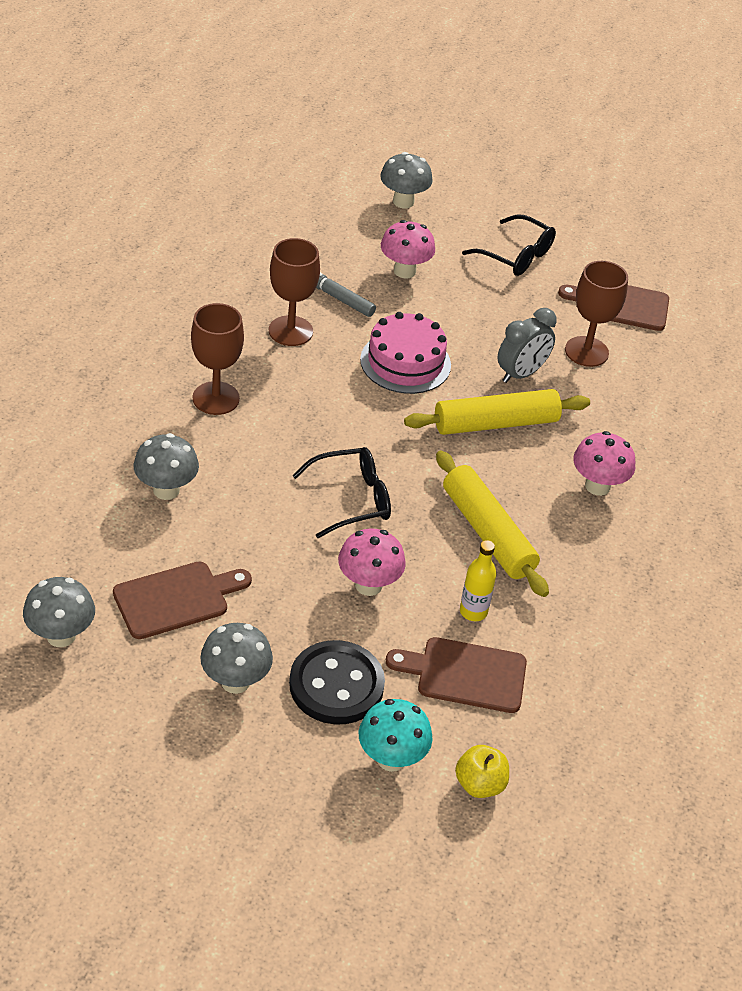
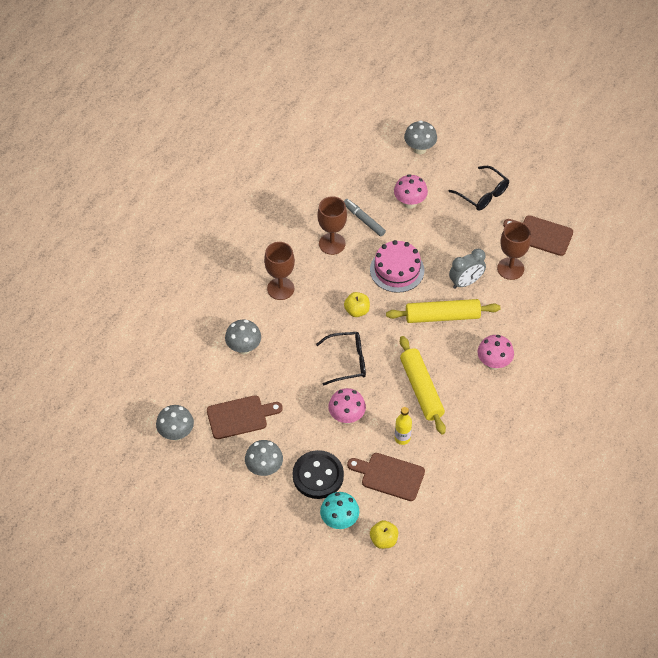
camera: 15 degrees right, 10 degrees up
(352, 423) = (357, 311): none -> yellow apple

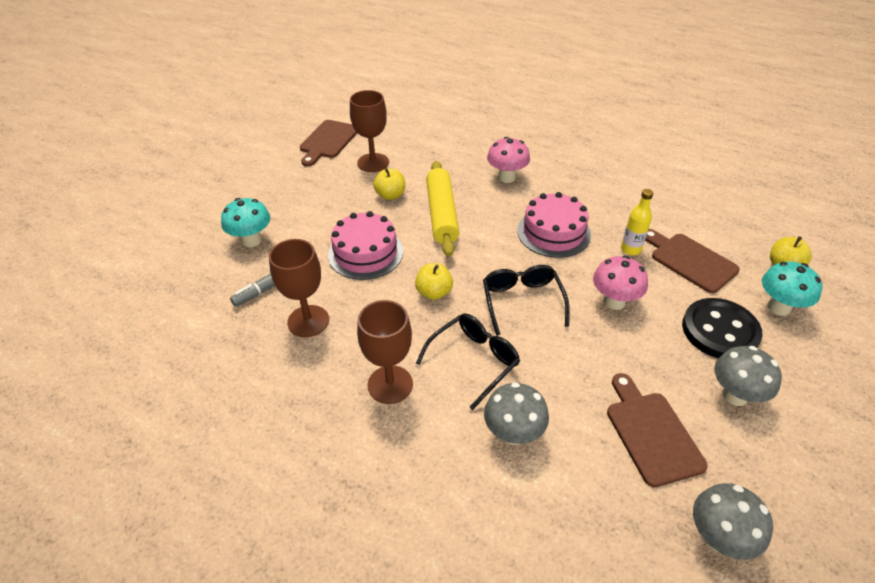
camera: 90 degrees left, 10 degrees down
(389, 476) = (690, 260): brown cutting board -> brown cutting board turned 120 degrees clockwise
(409, 203) = (252, 240): pink mushroom -> turquoise mushroom
(419, 149) = (159, 230): grey mushroom -> none
(421, 389) = (553, 232): yellow rolling pin -> pink cake
(466, 282) = (390, 195): grey clock -> yellow apple
(483, 194) = (256, 179): black glasses -> black glasses (474, 360)

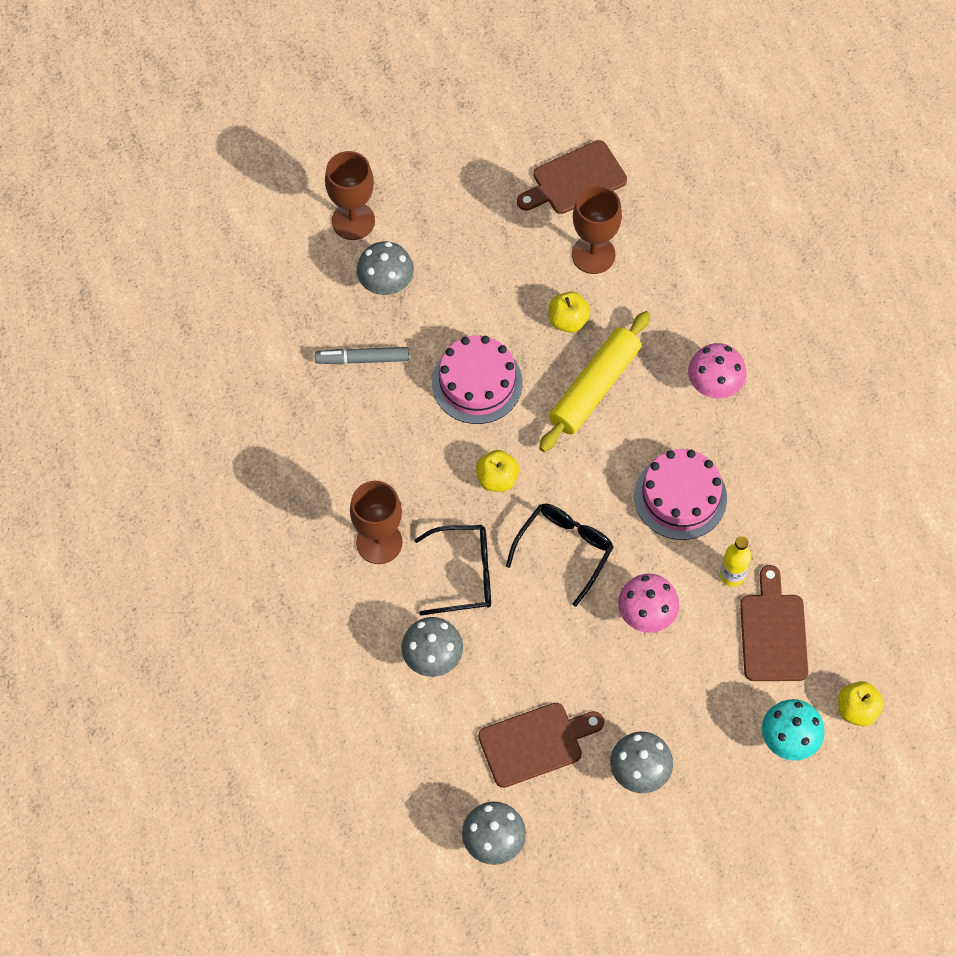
camera: 40 degrees right, 20 degrees up
(252, 240) = (386, 285): turquoise mushroom -> grey mushroom
(308, 321) = (364, 426): brown goblet -> brown goblet (353, 221)
(651, 433) = (535, 743): brown cutting board -> brown cutting board turned 45 degrees clockwise
(720, 331) = (703, 716): black button -> none

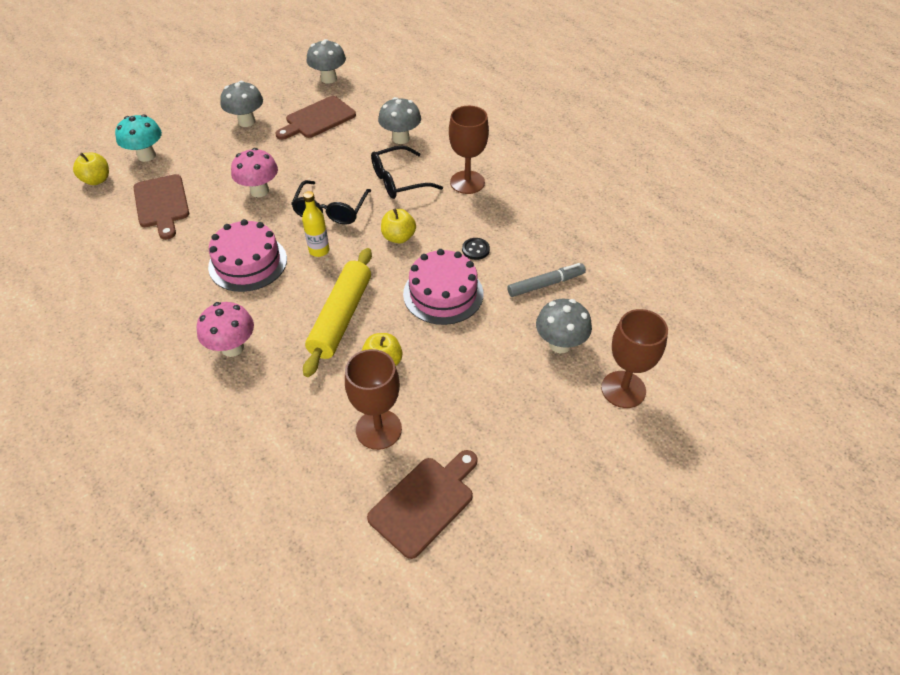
camera: 160 degrees right, 15 degrees down
(416, 431) = (475, 249): none -> black button
(732, 575) = (197, 227): yellow bottle -> yellow bottle (319, 250)

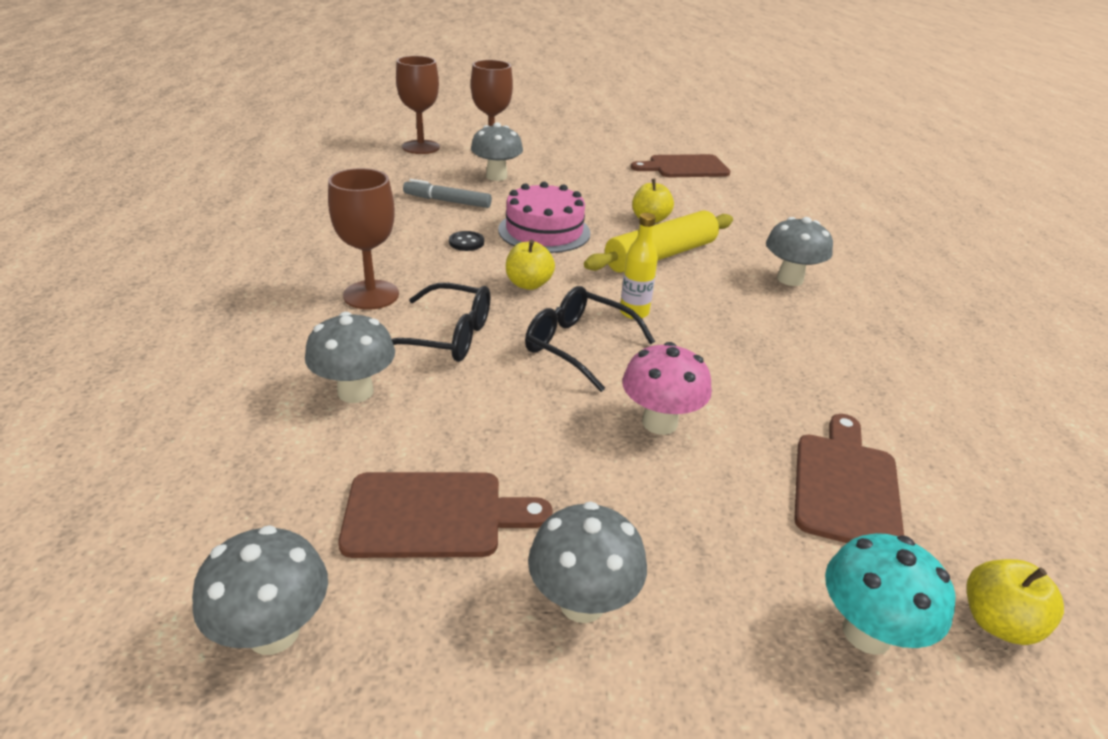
camera: 145 degrees left, 15 degrees down
(232, 347) = (790, 279): pink mushroom -> grey mushroom
(248, 263) = (734, 339): pink cake -> none
(331, 210) = (577, 346): black glasses -> black glasses turned 105 degrees counterclockwise
(378, 429) = (687, 197): brown goblet -> brown goblet (421, 147)

